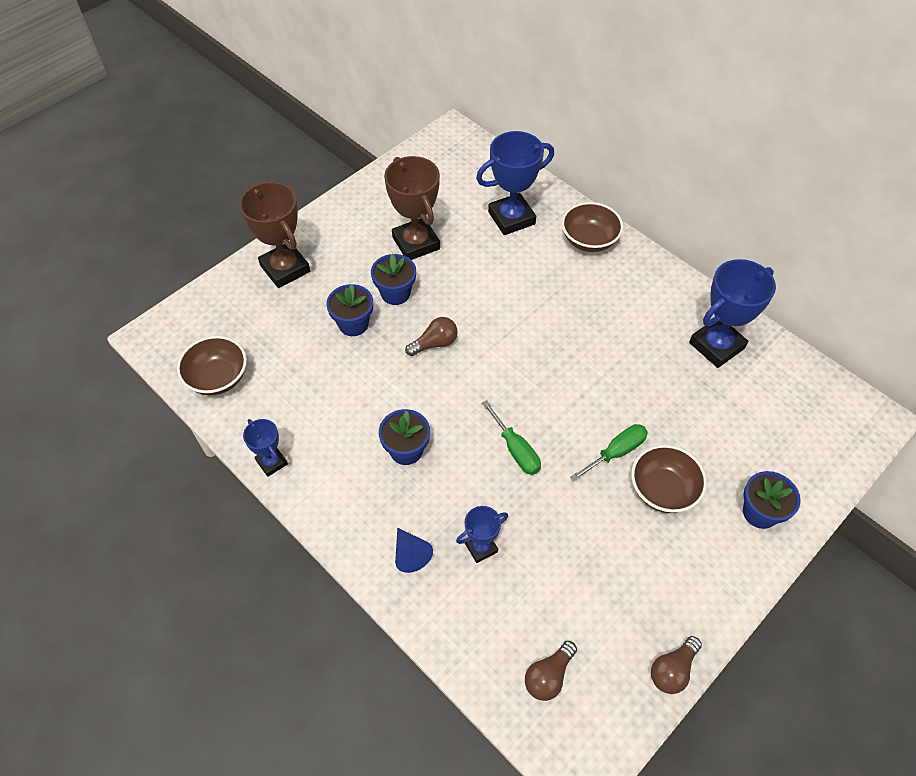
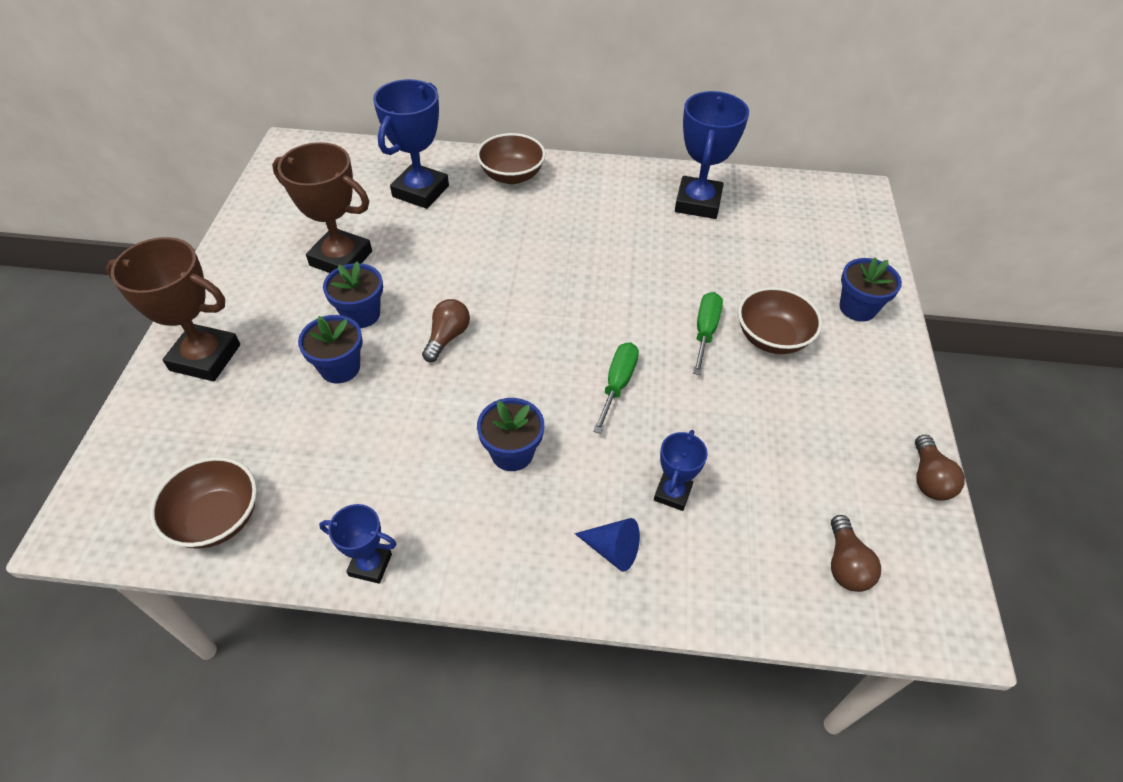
camera: 40 degrees left, 5 degrees down
(515, 449) = (617, 384): green screwdriver -> green screwdriver turned 90 degrees counterclockwise

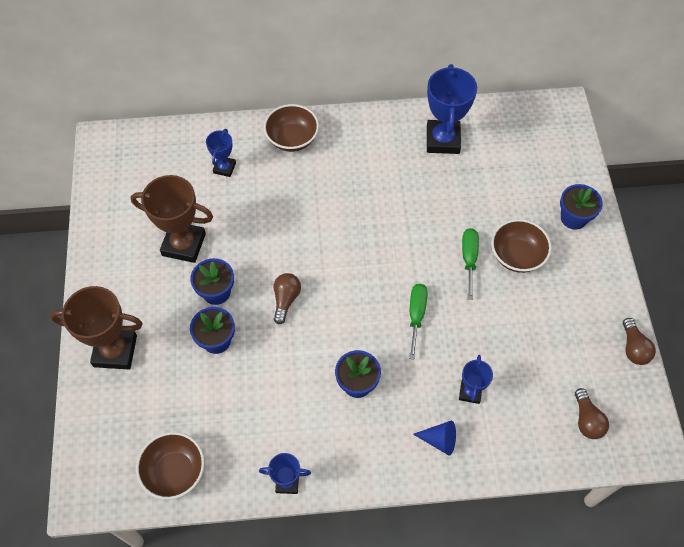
camera: 10 degrees left, 10 degrees up
(420, 191) = (224, 168): blue trophy -> blue trophy, size x0.54

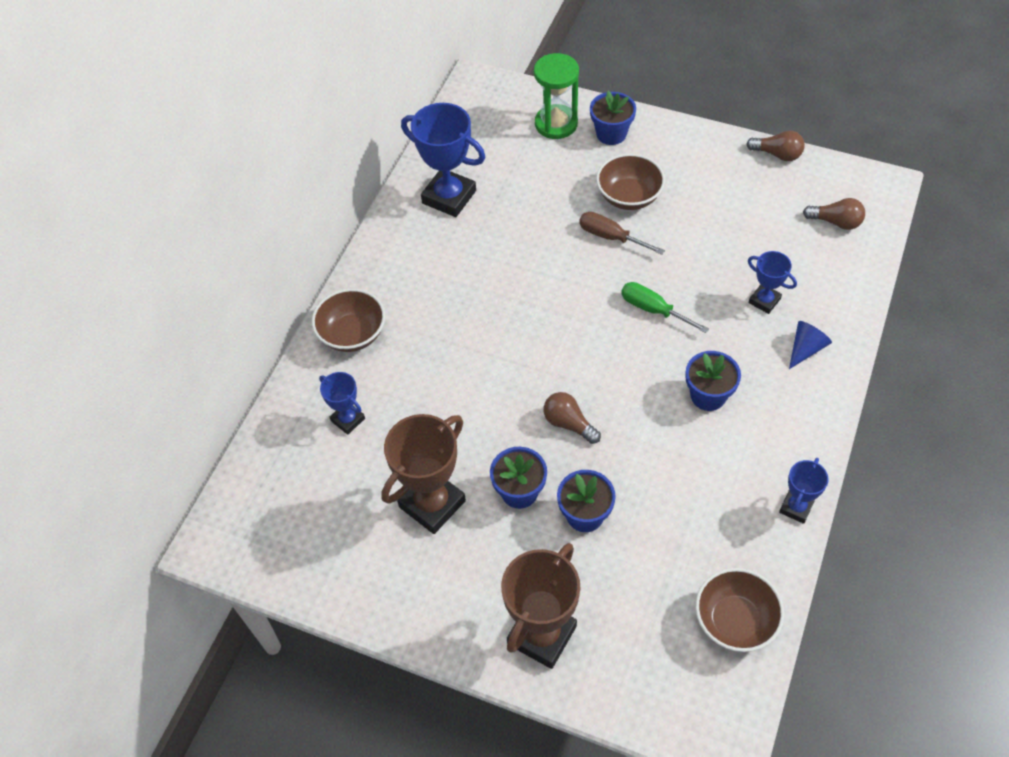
camera: 60 degrees left, 5 degrees down
(469, 259) = (610, 237): green screwdriver -> brown screwdriver
(558, 176) = (556, 124): none -> green hourglass

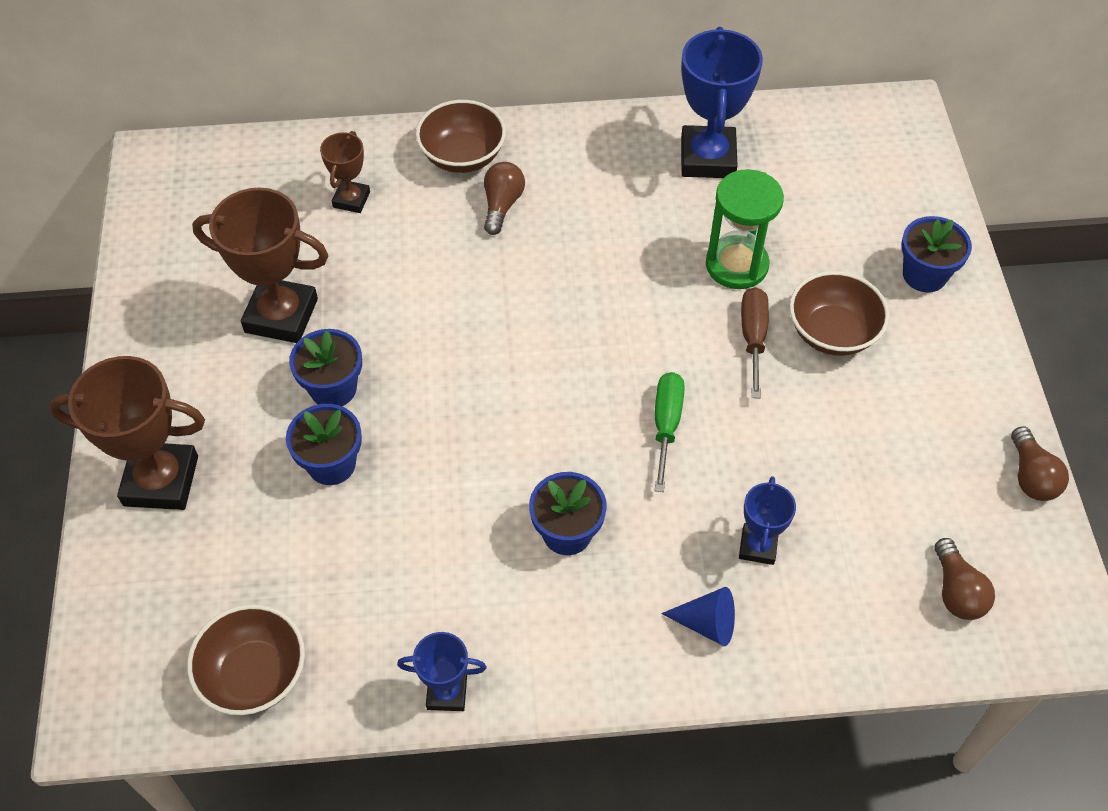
camera: 60 degrees right, 0 degrees up
(348, 419) = (351, 199): blue trophy -> brown trophy
(556, 124) = (898, 212): green hourglass -> green hourglass (736, 265)
(569, 423) = (448, 400): brown light bulb -> brown light bulb (502, 205)

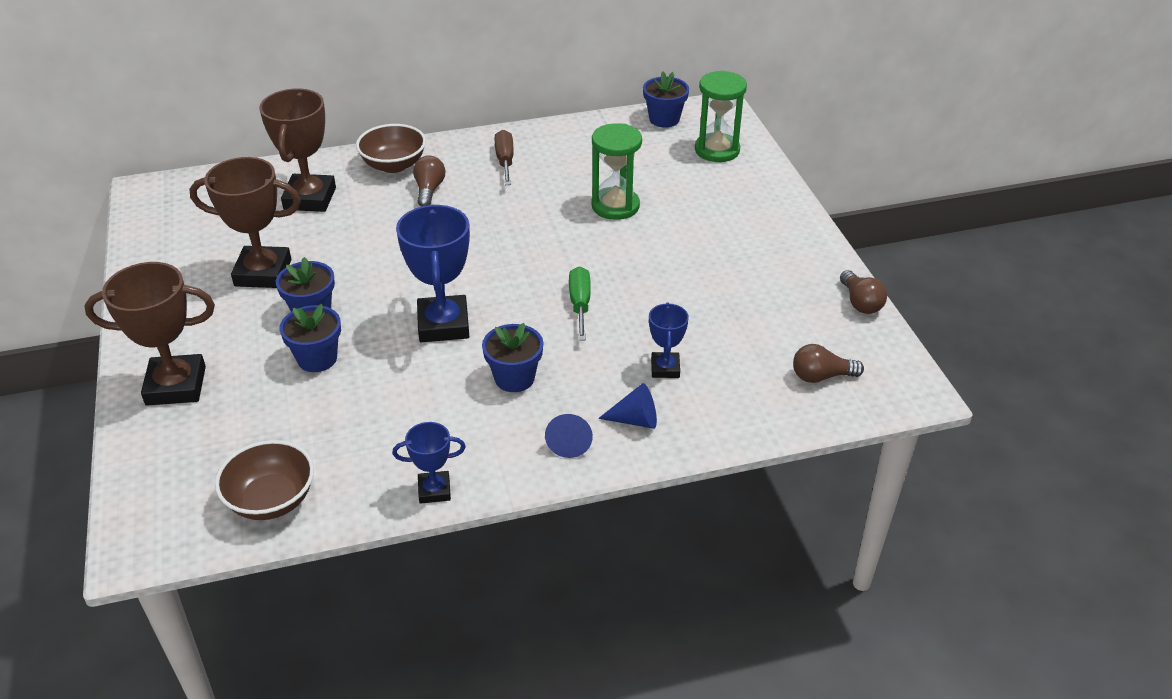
camera: 10 degrees left, 15 degrees down
(351, 199) = (310, 198): brown trophy -> brown trophy, size x1.84
(620, 644) = (569, 441): none -> blue cone
(707, 158) = (581, 148): blue trophy -> blue trophy (443, 324)
(753, 338) = (636, 246): brown screwdriver -> brown screwdriver (505, 161)
(832, 332) = (695, 237): brown bowl -> none
(887, 185) = (717, 150): none -> green hourglass
(924, 275) = (755, 197): blue flower pot -> blue flower pot (664, 119)
(956, 591) = (821, 376): brown light bulb -> brown light bulb turned 105 degrees clockwise

